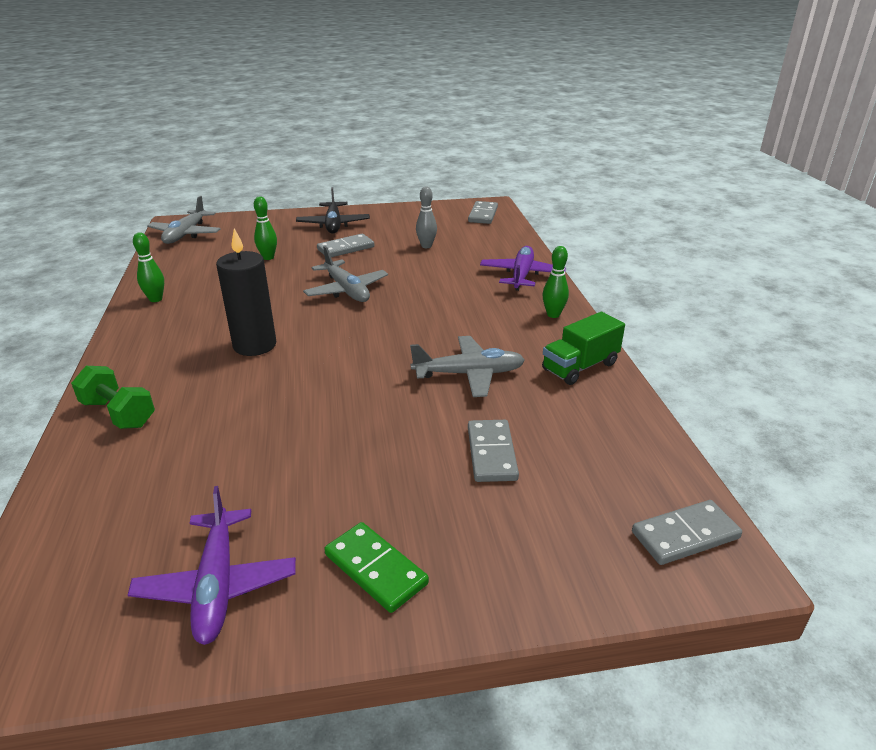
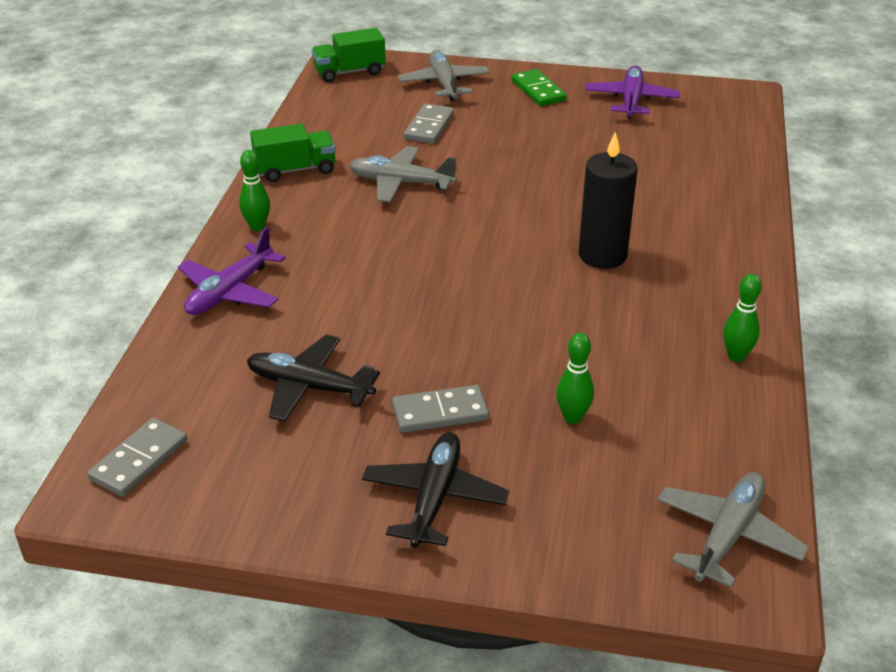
camera: 160 degrees left, 5 degrees up
(118, 413) = (728, 209): green dumbbell -> none
(347, 290) = (473, 316): grey plane -> grey plane (444, 84)
(426, 246) = (309, 387): grey bowling pin -> black plane
(685, 535) = (349, 72): grey domino -> green truck

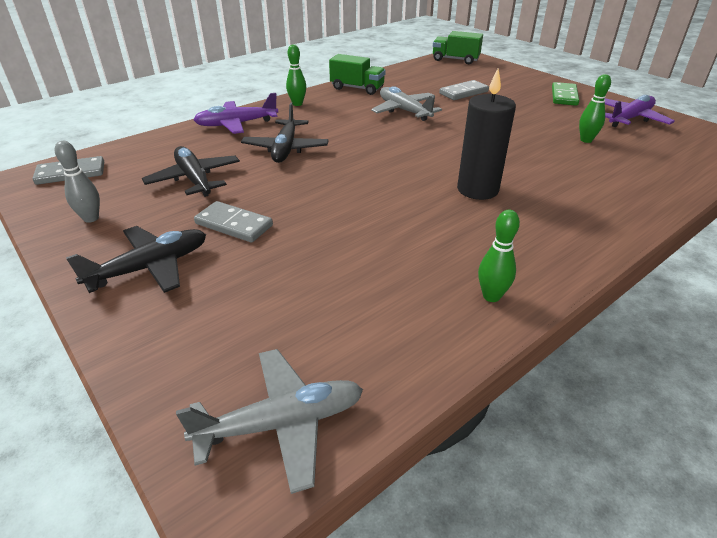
camera: 40 degrees right, 0 degrees up
(276, 492) = (91, 218): none -> grey bowling pin
(347, 298) = (286, 149): none -> black plane
(444, 84) = (504, 78): grey plane -> none
(572, 417) = (305, 270): green bowling pin -> green bowling pin (586, 140)

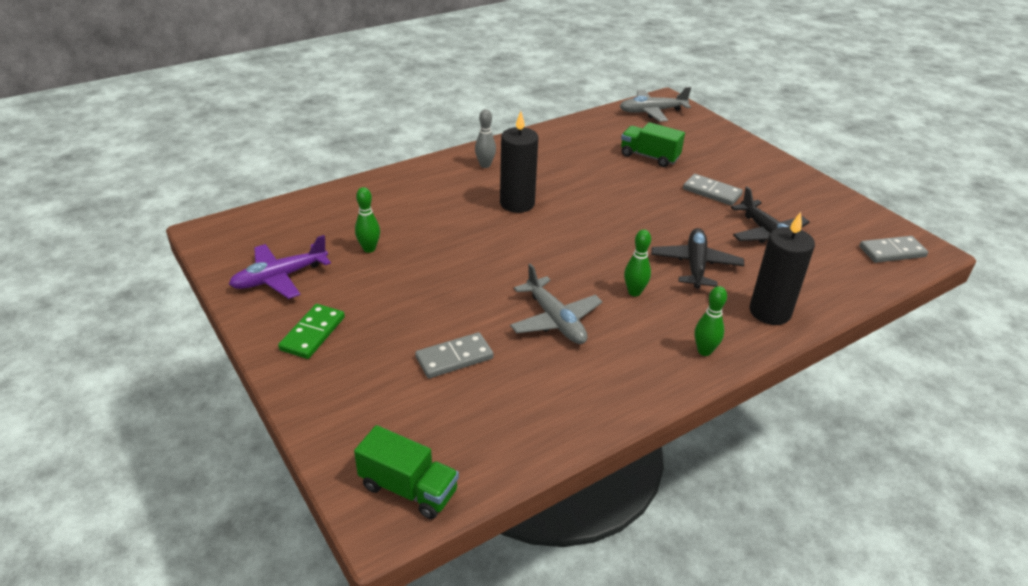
camera: 175 degrees left, 0 degrees up
(91, 218) = (825, 206): grey bowling pin -> grey bowling pin (485, 165)
(150, 267) = (752, 170): black plane -> none
(236, 124) = (770, 312): purple plane -> black candle
(357, 88) = (618, 387): green truck -> green truck (649, 157)
(491, 296) = (543, 141): green bowling pin -> green bowling pin (634, 292)

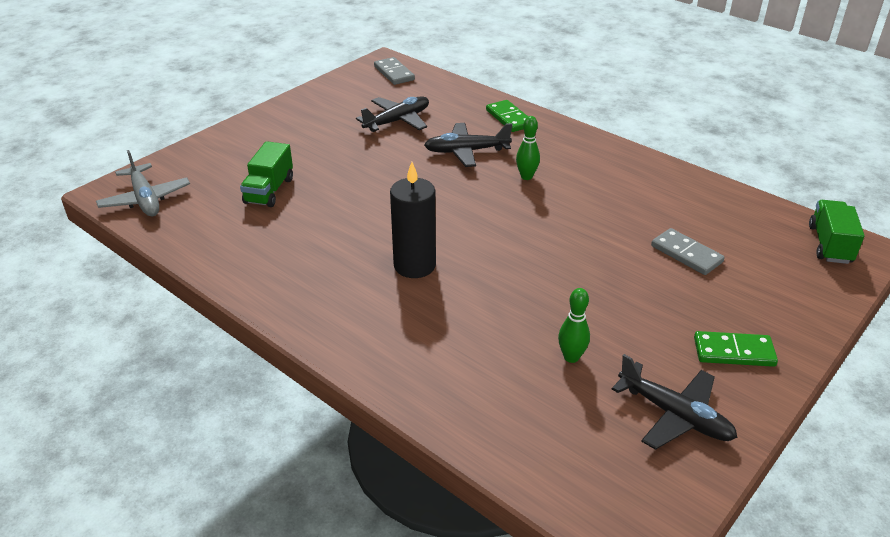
camera: 105 degrees left, 0 degrees up
(279, 278) = (675, 415): purple plane -> black plane
(485, 165) = (333, 308): grey bowling pin -> none
(555, 320) = (595, 210): grey plane -> none
(704, 351) = (577, 141): green bowling pin -> none
(712, 192) = (333, 150): grey domino -> none
(770, 312) = (509, 118): black candle -> green domino

